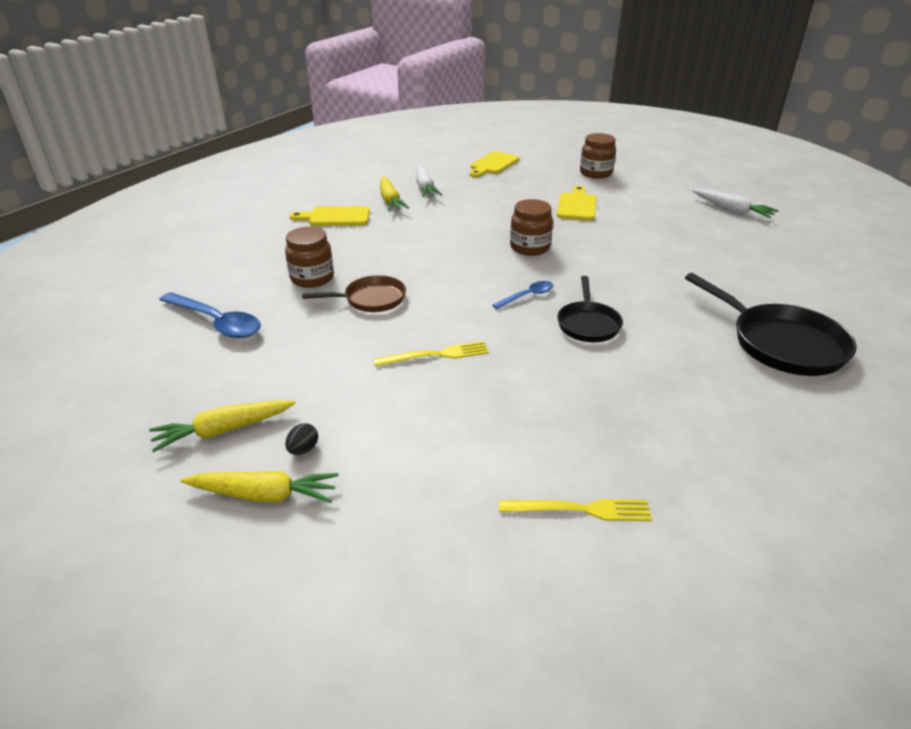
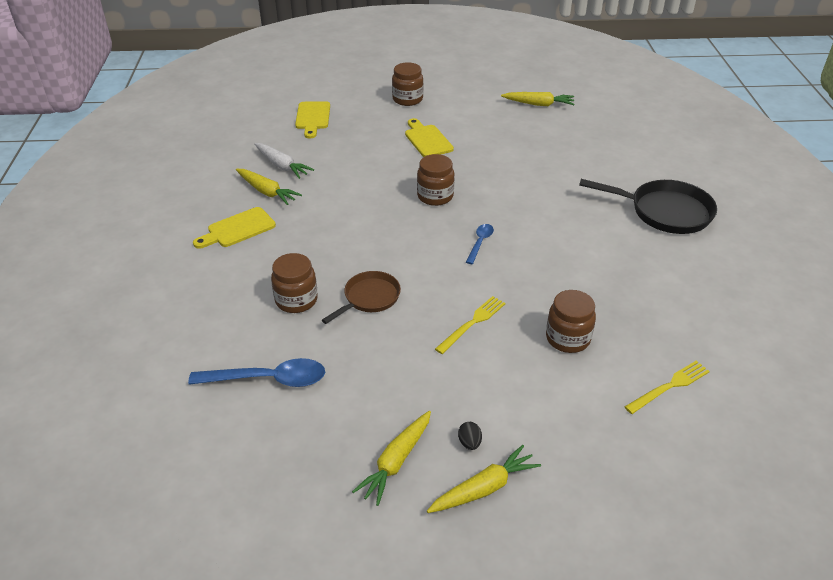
camera: 35 degrees left, 5 degrees up
(516, 409) = (567, 338): none -> brown jar
(588, 324) = (543, 249): black pan -> none
(732, 210) = (538, 104): white carrot -> yellow carrot

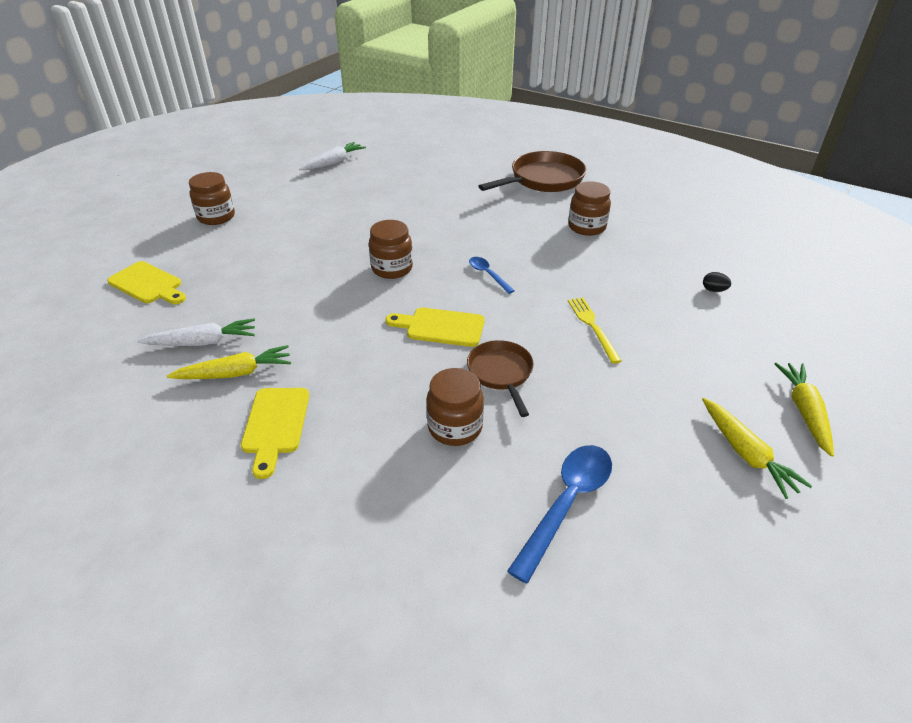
camera: 55 degrees left, 0 degrees up
(427, 140) = (299, 235): yellow cutting board -> yellow cutting board (440, 327)
(469, 443) = (745, 396): black egg -> black egg (713, 290)
(538, 104) = (333, 163): yellow carrot -> white carrot
(567, 338) = (652, 287): brown jar -> brown jar (586, 227)
(665, 212) = (543, 180): black pan -> brown pan
(669, 386) = (738, 268): yellow fork -> none

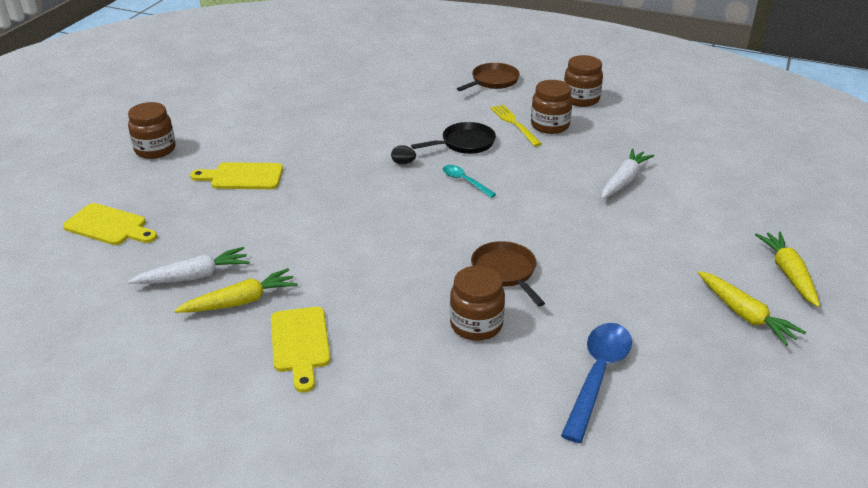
camera: 10 degrees left, 5 degrees down
(333, 163) = (263, 81): white carrot -> white carrot (624, 181)
(392, 268) = (365, 185): brown jar -> brown jar (581, 99)
(440, 327) = (433, 236): yellow cutting board -> yellow cutting board (242, 177)
(487, 274) = (464, 181): blue spoon -> turquoise spoon
(499, 237) = (465, 143): none -> black pan
(543, 180) = (493, 81): brown pan -> brown pan, size x0.61
(592, 327) = (581, 220): yellow fork -> yellow fork (514, 124)
(713, 290) = (686, 175): black egg -> black egg (403, 163)

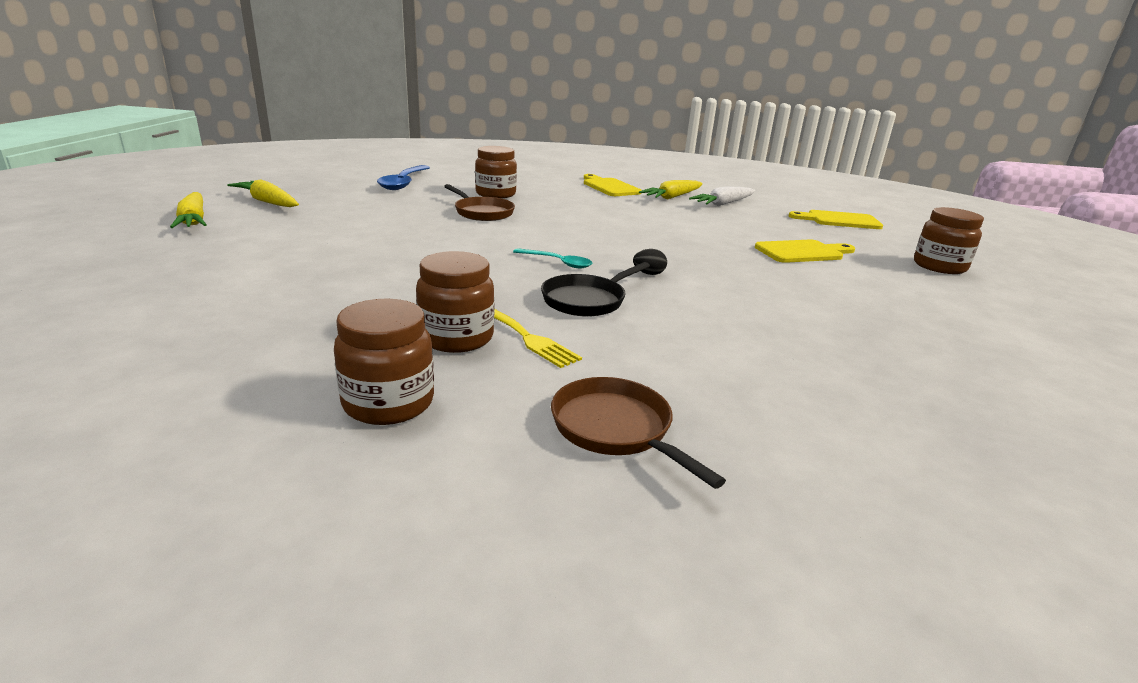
camera: 160 degrees right, 10 degrees down
(493, 81) = (616, 429): brown pan -> brown pan turned 120 degrees clockwise
(624, 181) = (342, 275): white carrot -> none

